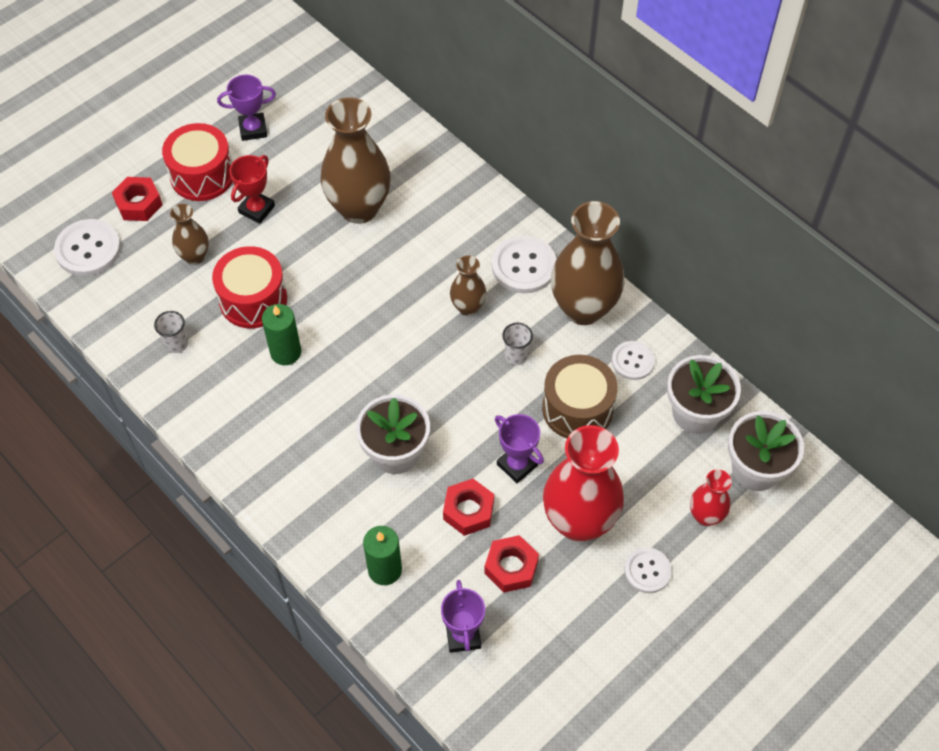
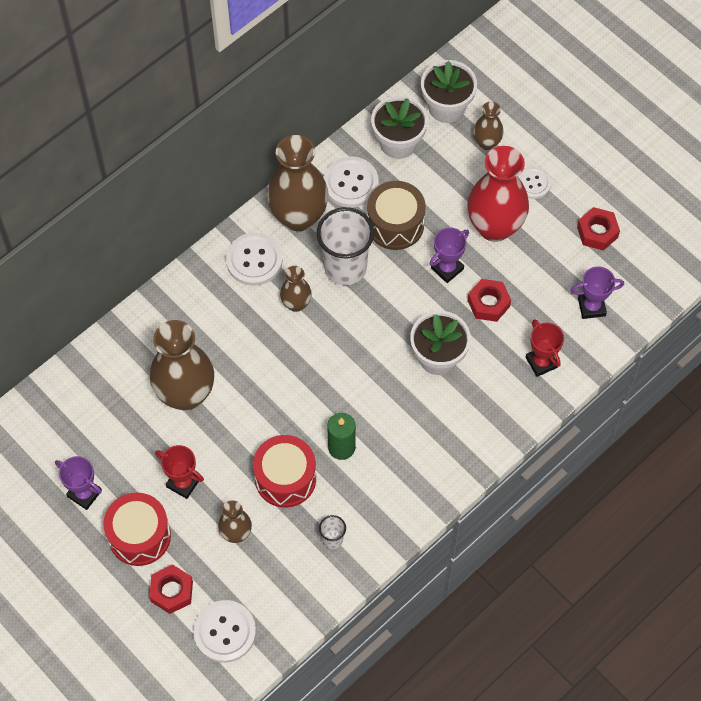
camera: 90 degrees left, 5 degrees up
(253, 129) = (84, 494): purple trophy -> purple trophy turned 45 degrees counterclockwise
(385, 570) = (541, 362): green candle -> red trophy
(511, 567) = (535, 274): red nut -> red nut (597, 232)
(516, 356) = (345, 267): white cup -> white cup, size x2.23
(633, 361) = (350, 183): white button -> white button, size x1.59
(705, 516) = (486, 143): red vase -> brown vase

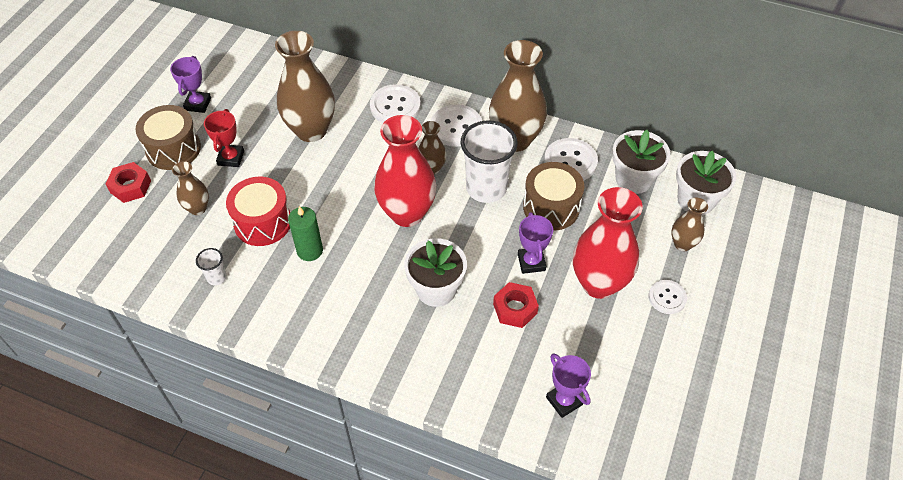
camera: 65 degrees right, 10 degrees down
(139, 536) = (173, 149): red drum -> brown drum
(224, 632) = (104, 234): white button -> white button (395, 106)
(340, 347) = (407, 213): none -> red vase
(447, 268) = (531, 262): purple trophy -> purple trophy turned 60 degrees clockwise
(541, 362) = (477, 378): red trophy -> none
(597, 232) = (652, 374): red nut -> none

